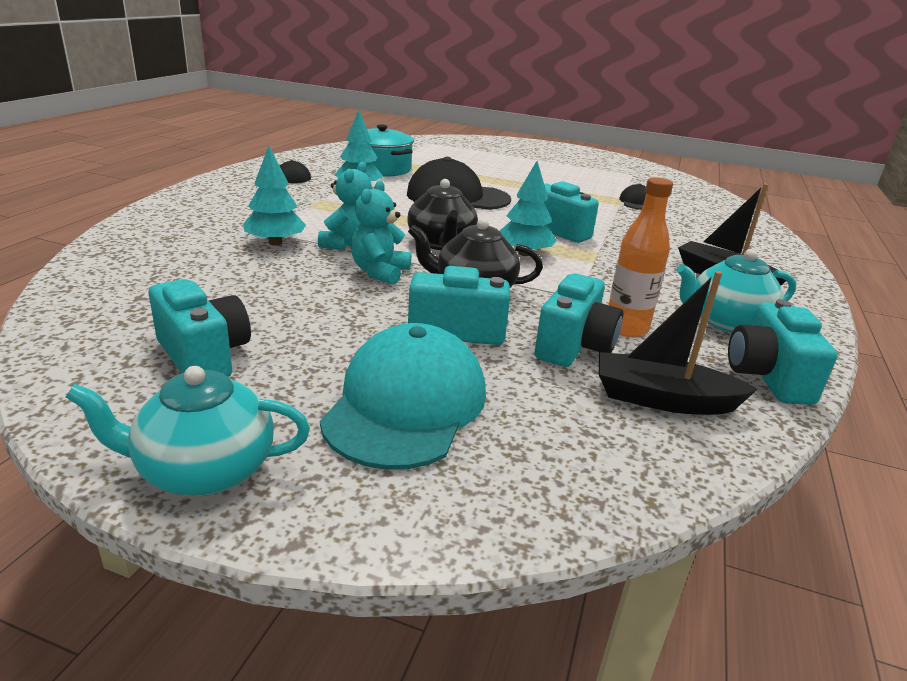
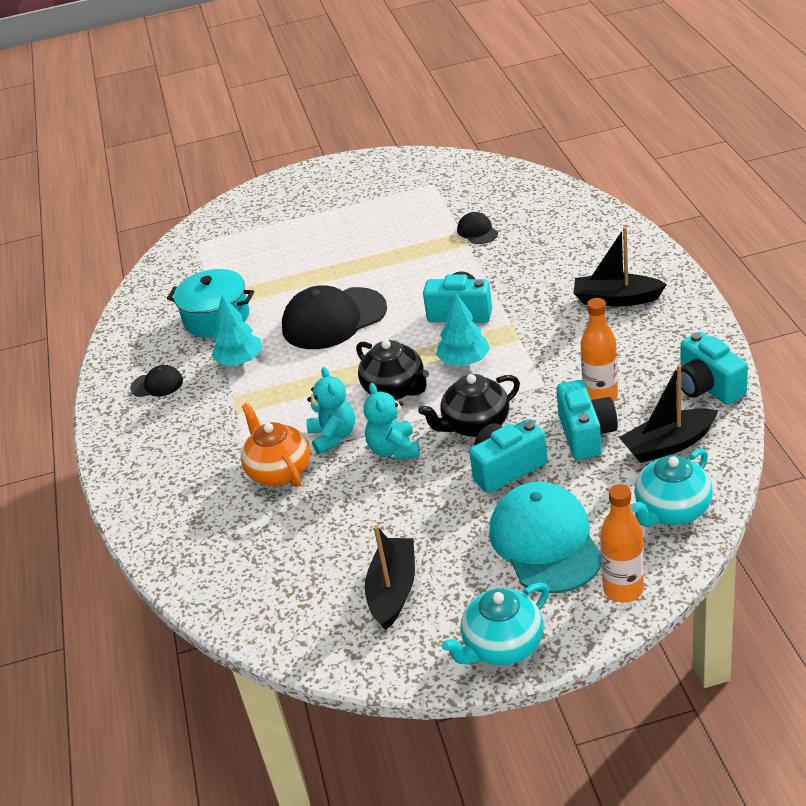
camera: 25 degrees left, 10 degrees up
(204, 356) = (393, 590): turquoise camera -> black boat
(275, 243) = (279, 471): turquoise tree -> orange teapot
(426, 506) = (623, 589): none -> orange bottle
(726, 322) = (652, 350): turquoise teapot -> turquoise teapot (671, 510)

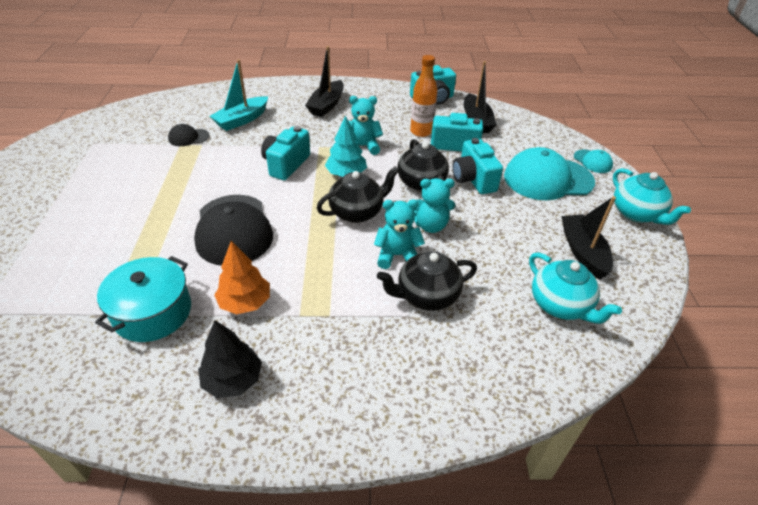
camera: 85 degrees left, 5 degrees up
(157, 384) = (233, 380): black cap -> black tree
(240, 361) = (245, 302): turquoise tree -> orange tree
(279, 471) = (426, 296): orange teapot -> black teapot
(393, 590) = (583, 252): black boat -> black boat turned 60 degrees clockwise
(531, 357) = (362, 146): none -> turquoise teddy bear
(536, 250) = (242, 120): none -> turquoise boat
(623, 589) = (592, 161): orange bottle -> turquoise cap
(671, 510) = (532, 132): turquoise teapot -> turquoise teapot (560, 305)

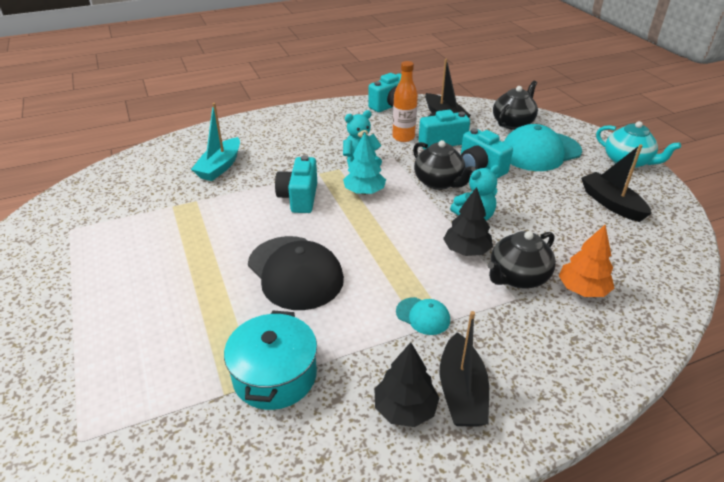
camera: 20 degrees left, 5 degrees down
(188, 137) = (176, 197): black cap -> none
(245, 302) = (360, 335): orange tree -> orange tree (582, 289)
(326, 105) = (296, 133): black boat -> black boat (461, 392)
(357, 212) = (401, 223): black teapot -> black teapot (513, 123)
(397, 255) = (466, 250): turquoise teddy bear -> black tree
(560, 305) = (627, 251): turquoise teapot -> none
(592, 161) = (563, 128): turquoise cap -> turquoise cap (423, 316)

